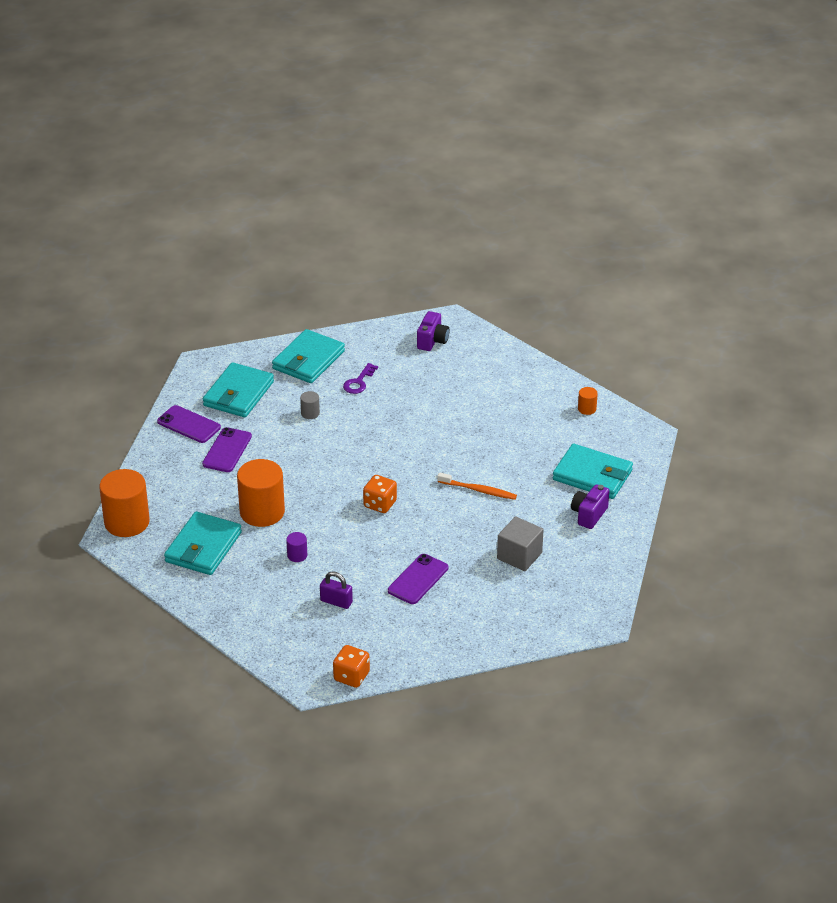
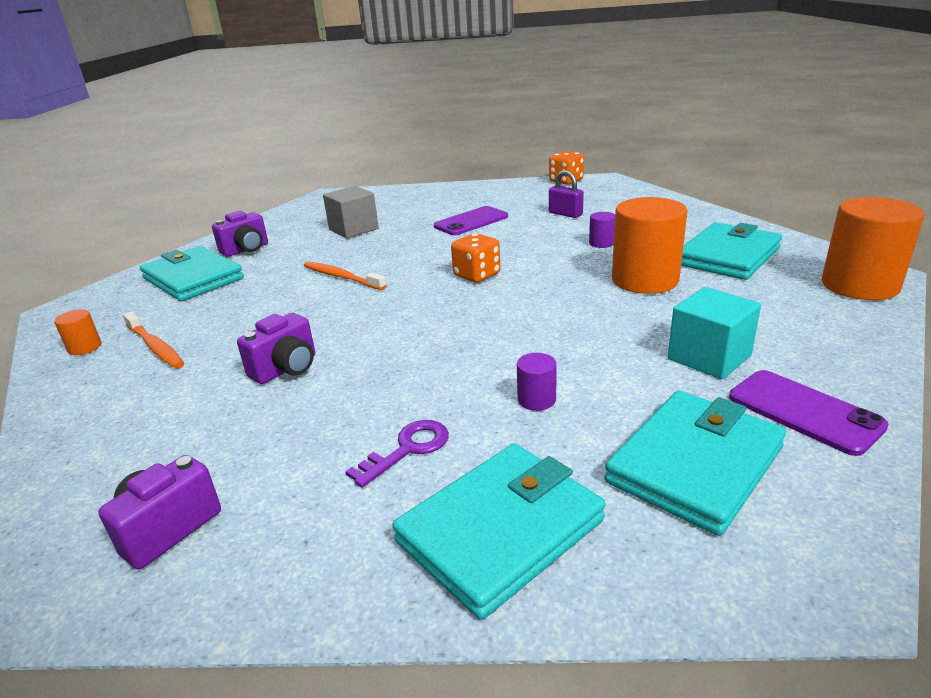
camera: 160 degrees left, 10 degrees down
(227, 450) = (709, 357): purple phone -> turquoise cube
(310, 413) = (536, 399): grey cylinder -> purple cylinder
(449, 412) = (286, 369): none -> purple camera
(543, 415) = (155, 347): none -> orange toothbrush

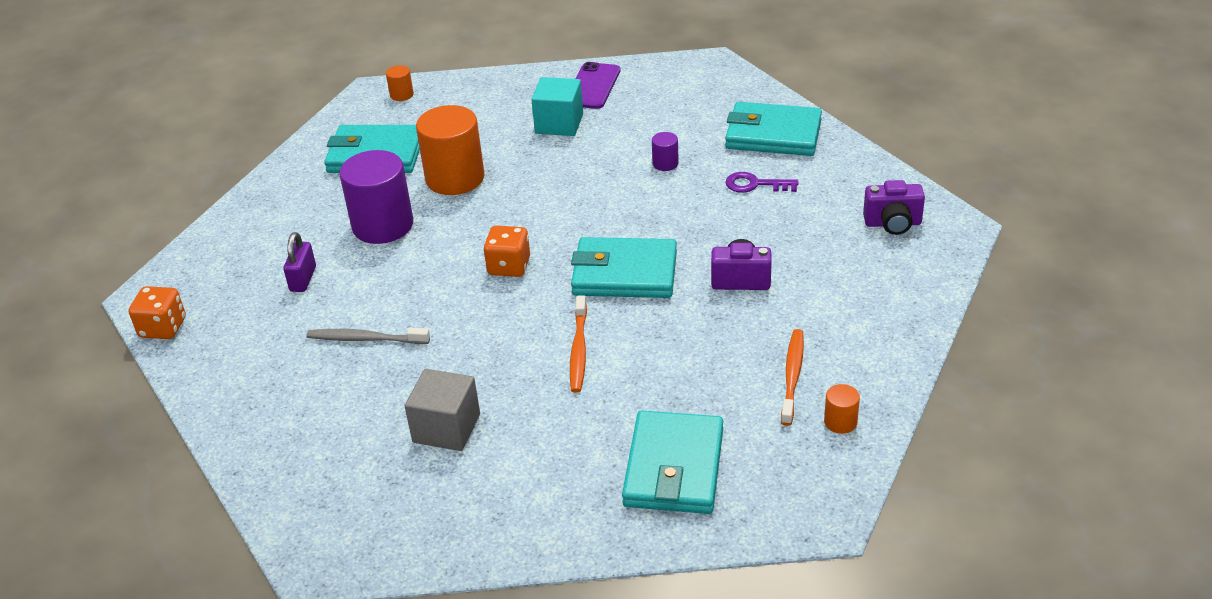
camera: 125 degrees left, 10 degrees up
(246, 250) = (573, 486): purple camera -> none
(471, 221) = (365, 339): purple phone -> grey toothbrush
(601, 243) = (383, 225): purple cylinder -> purple cylinder, size x2.28
(695, 465) = (671, 103): turquoise wallet -> turquoise wallet (625, 273)
(859, 285) = (401, 95): orange cylinder -> orange cylinder, size x0.44

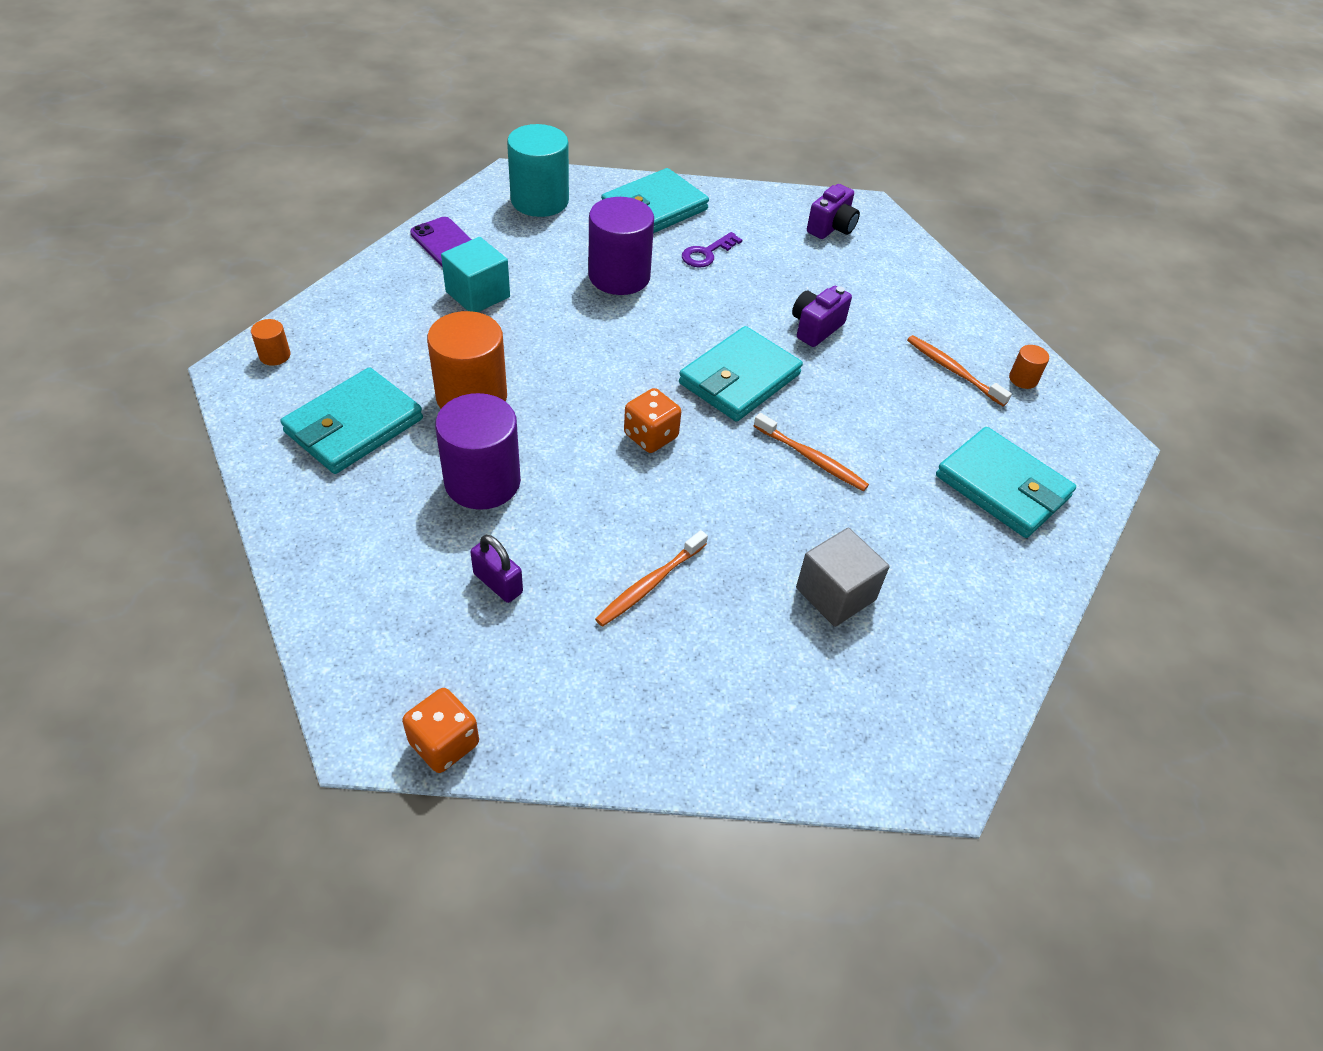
camera: 60 degrees left, 10 degrees up
(365, 339) = (649, 584): grey toothbrush -> orange toothbrush
(665, 164) = (619, 276): purple cylinder -> purple cylinder, size x2.28
(701, 88) = (539, 201): none -> turquoise cylinder

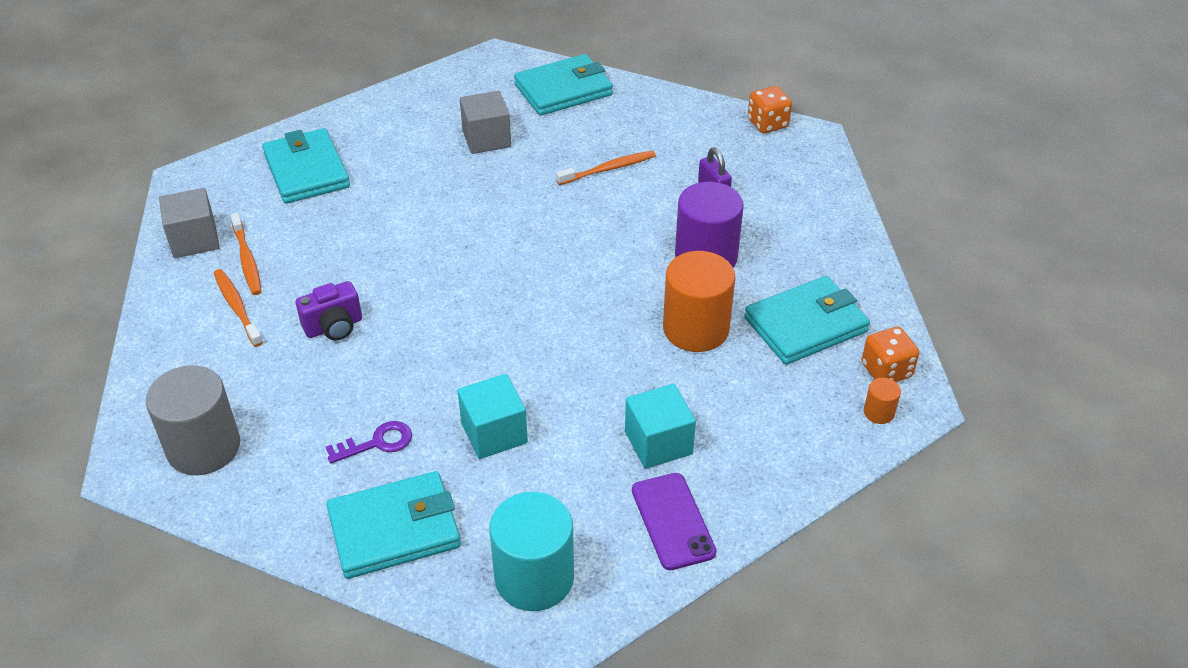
camera: 155 degrees left, 5 degrees down
(619, 276) = (494, 433): purple cylinder -> turquoise cube
(651, 436) = (553, 262): orange dice -> orange dice (886, 370)
(739, 379) = (445, 294): turquoise wallet -> turquoise wallet (563, 90)
(812, 459) = (434, 219): orange toothbrush -> orange toothbrush (237, 307)
(831, 228) = (204, 447): purple camera -> grey cylinder
(1023, 379) = (194, 240): orange cylinder -> grey cube

